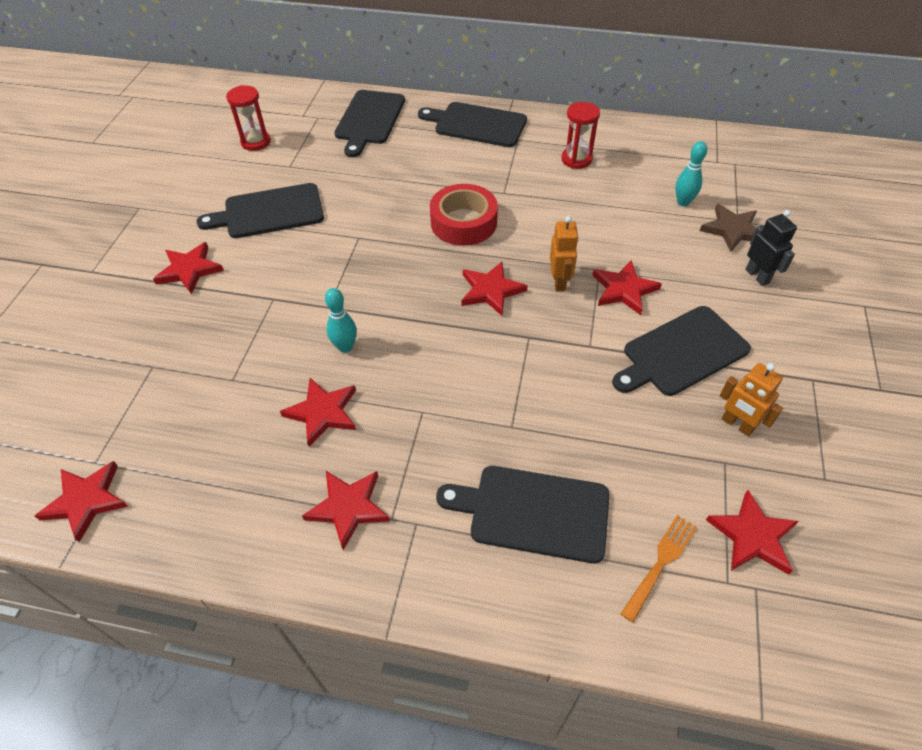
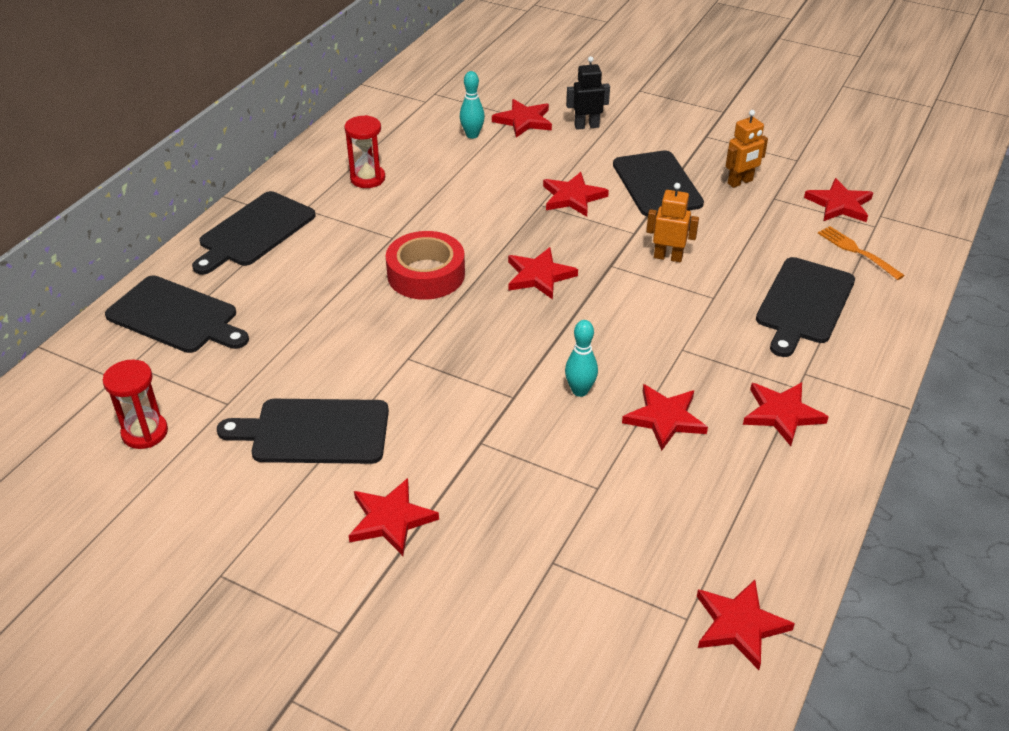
camera: 75 degrees left, 10 degrees down
(269, 212) = (314, 431): black cutting board -> black cutting board turned 90 degrees clockwise
(559, 282) = (546, 231): orange robot -> orange robot (668, 257)
(732, 230) = (523, 121): brown star -> red star

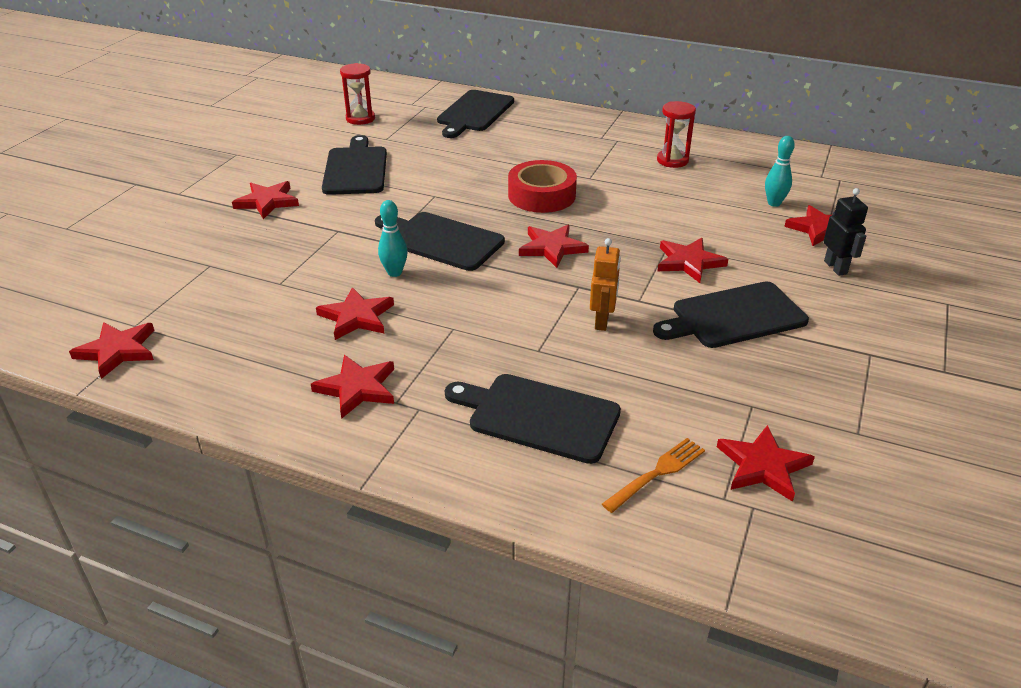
camera: 85 degrees right, 5 degrees down
(254, 231) = (579, 125): black cutting board -> black cutting board (441, 240)
(740, 182) = (775, 378): orange robot -> none

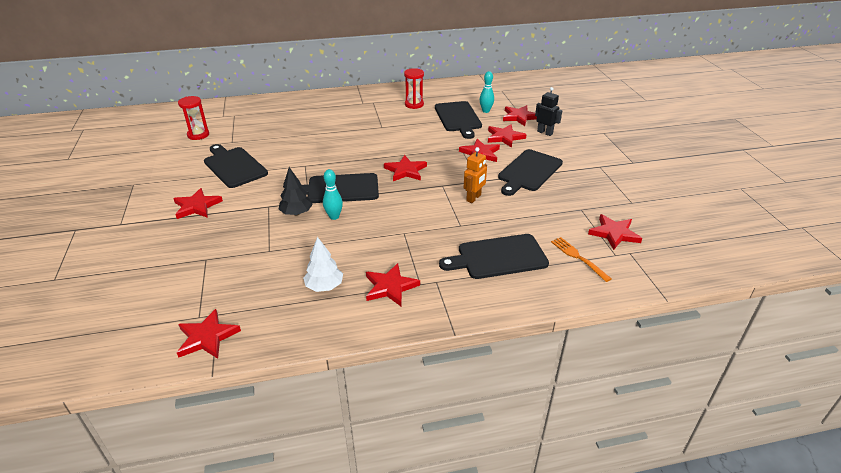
camera: 35 degrees left, 0 degrees up
(287, 352) = (324, 286): none -> white tree
(357, 317) = (342, 249): red star -> red star (504, 137)
(358, 251) = (296, 213): none -> black tree
(474, 113) = (271, 110): black cutting board -> black cutting board (458, 118)
(541, 195) = (367, 145): red tape -> none
(602, 321) = (474, 198): orange robot -> orange robot turned 60 degrees clockwise
(657, 473) = (578, 257): orange fork -> orange fork turned 45 degrees counterclockwise

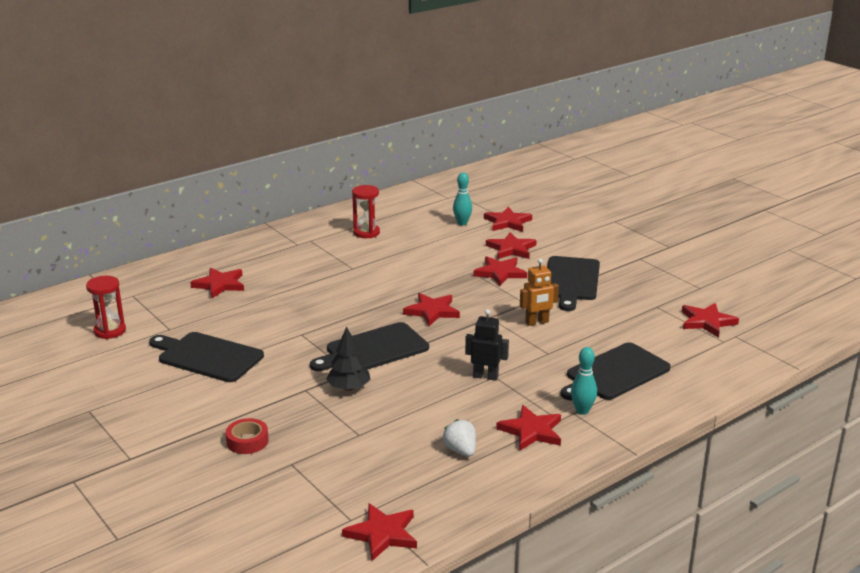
camera: 25 degrees left, 10 degrees down
(196, 233) = (247, 441): none -> red tape
(197, 206) = (211, 413): red star -> red star (220, 285)
(324, 286) = (460, 450): white tree -> white strawberry
(334, 217) = (398, 380): turquoise bowling pin -> turquoise bowling pin (582, 411)
(458, 118) = (436, 238): black cutting board -> none
(474, 198) = (537, 322): orange robot -> orange robot turned 60 degrees clockwise
(545, 132) = (551, 234): black robot -> black robot (485, 376)
(578, 257) = (691, 353): orange fork -> none

